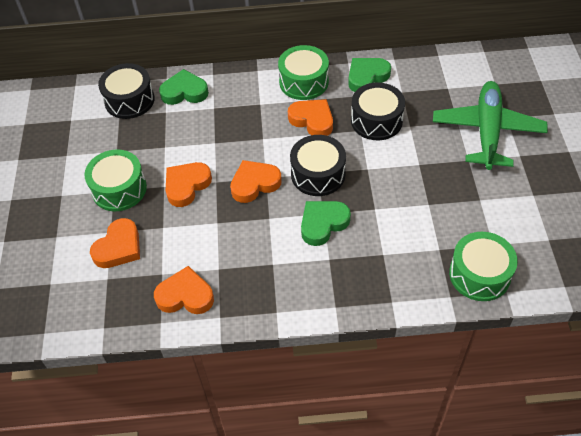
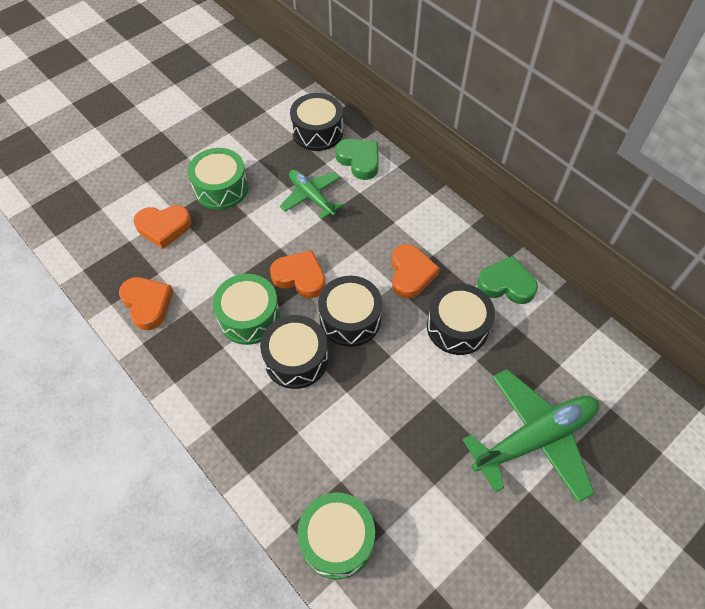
camera: 50 degrees right, 5 degrees up
(186, 185) = (259, 230): orange heart -> none
(188, 138) = (311, 197): none -> green plane
(304, 82) = (451, 237): green drum -> green drum (249, 317)
(323, 224) = (296, 359): green heart -> black drum

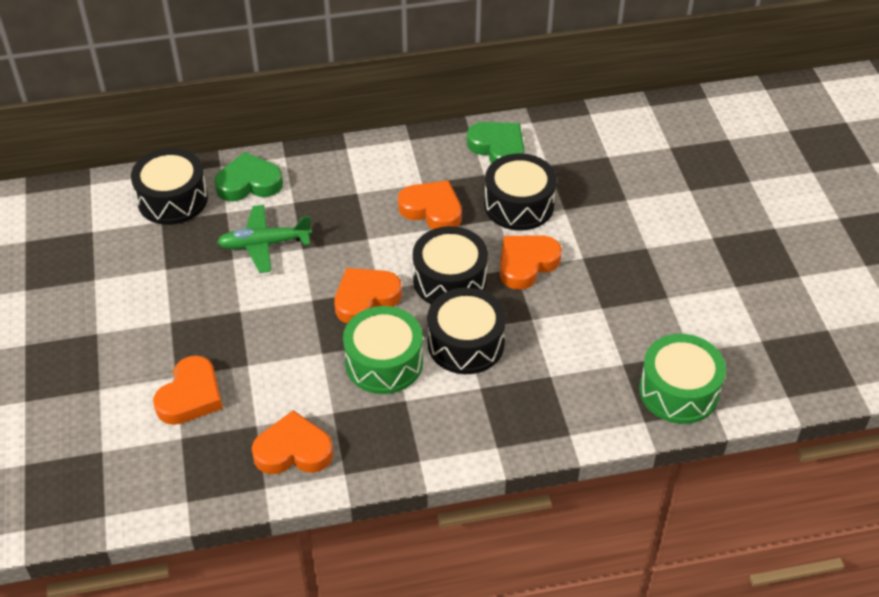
camera: 60 degrees left, 10 degrees down
(221, 188) = (178, 319): green drum -> none
(400, 361) = (526, 264): none -> orange heart
(506, 284) = (498, 148): green heart -> green heart turned 90 degrees clockwise
(534, 438) = (667, 209): green plane -> none

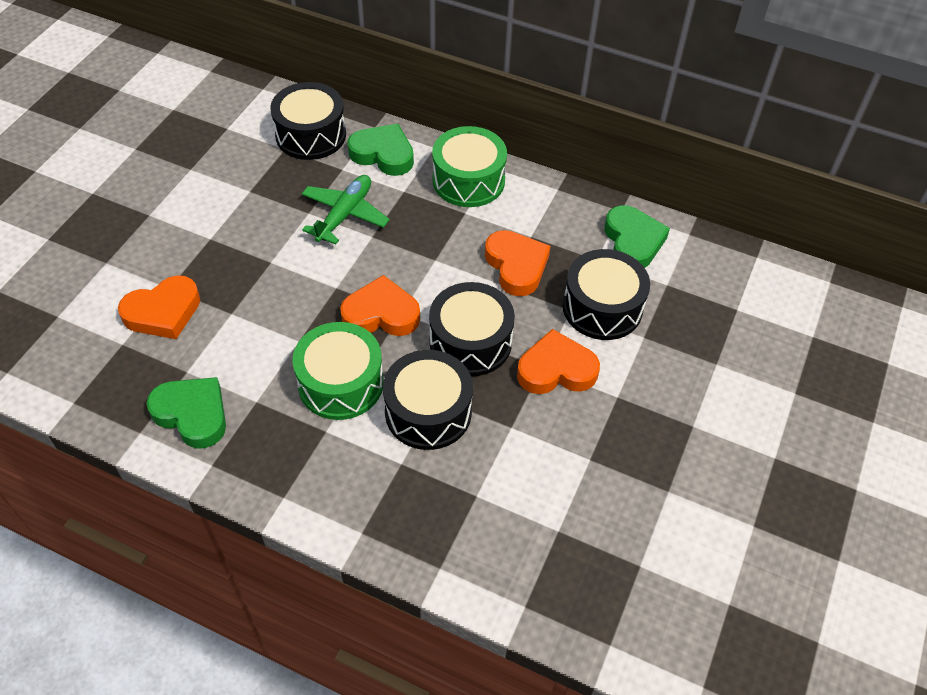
camera: 35 degrees right, 5 degrees up
(264, 244) = (345, 215): green plane -> green plane turned 90 degrees clockwise
(293, 450) = (192, 414): orange heart -> green heart
(678, 391) = (589, 598): green drum -> green drum (468, 180)

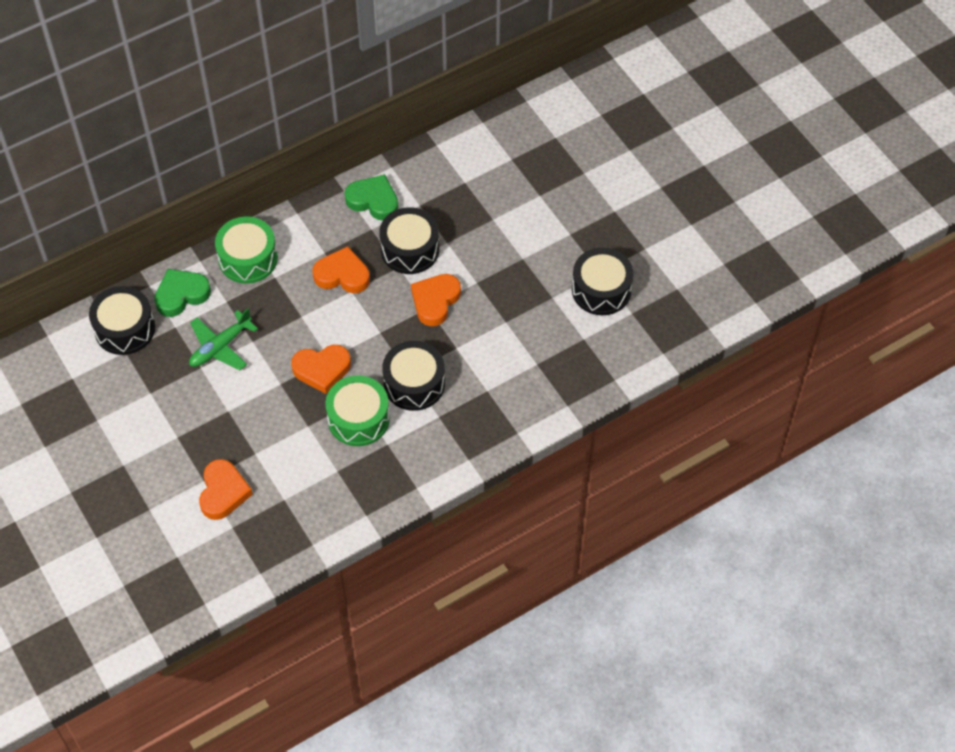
camera: 55 degrees left, 5 degrees up
(192, 414) = (321, 510): green heart -> none
(345, 215) = (220, 347): green plane -> green plane turned 105 degrees counterclockwise
(381, 314) = (322, 369): orange heart -> orange heart turned 135 degrees counterclockwise
(470, 342) = (381, 333): black drum -> black drum (601, 290)

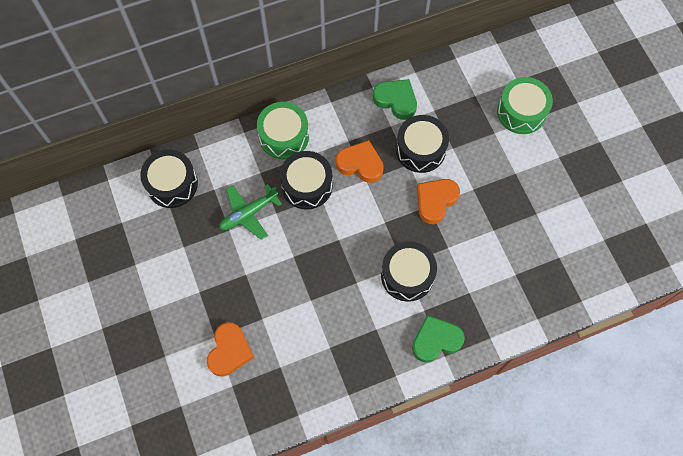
camera: 10 degrees right, 10 degrees up
(181, 295) = (224, 160): green heart -> green heart (436, 340)
(322, 369) = (330, 249): orange heart -> none
(358, 419) = (355, 301): green drum -> green drum (521, 112)
(601, 290) = (580, 213): black drum -> black drum (307, 185)

